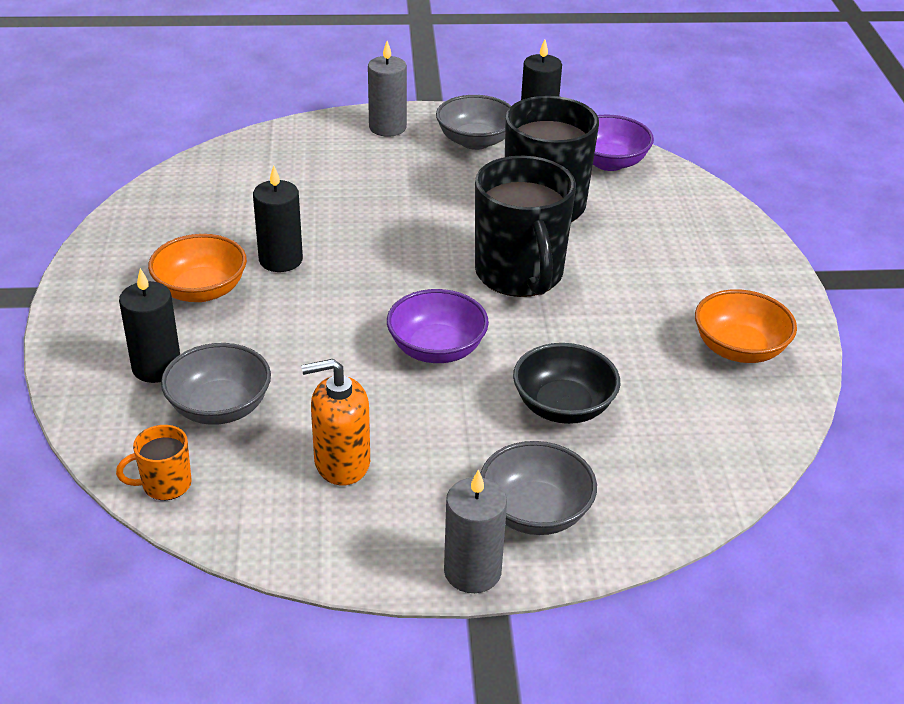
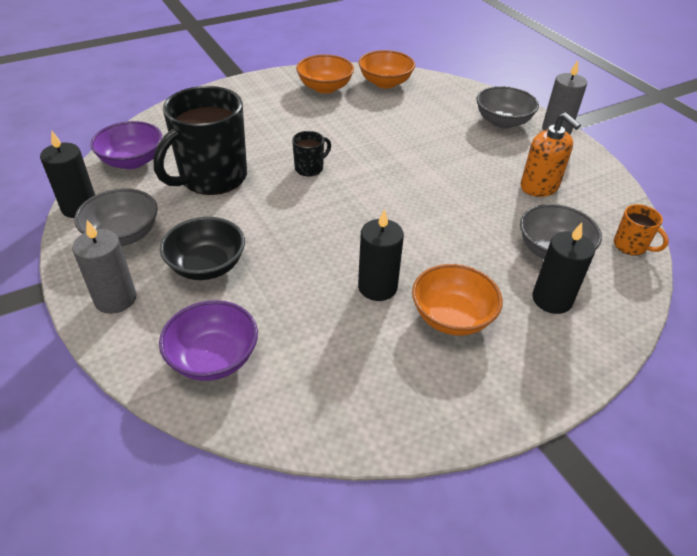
camera: 115 degrees left, 5 degrees up
(436, 349) = (414, 181): purple bowl -> purple bowl (213, 358)
(519, 275) = (310, 168): black mug -> black mug, size x0.44
(563, 406) = (421, 128): black bowl -> black bowl (207, 266)
(733, 421) = (385, 83): none -> orange bowl

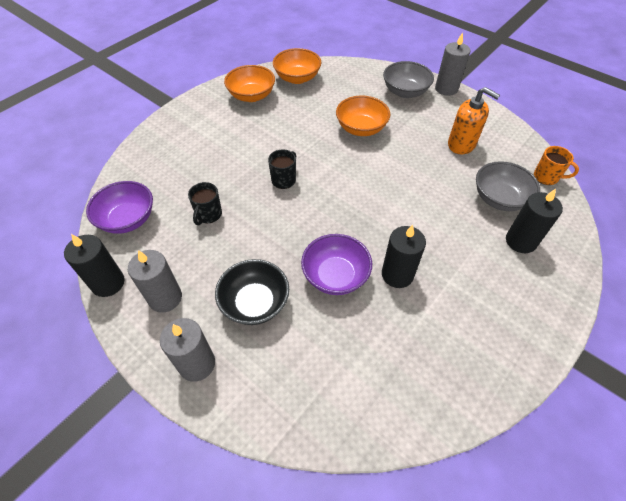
camera: 20 degrees left, 10 degrees up
(123, 235) = (165, 298): grey bowl -> grey candle
(212, 178) = (208, 215): black mug -> black mug, size x0.44
(213, 358) = (311, 388): purple bowl -> purple bowl (335, 276)
(452, 317) = (463, 281): orange bowl -> orange bowl (361, 128)

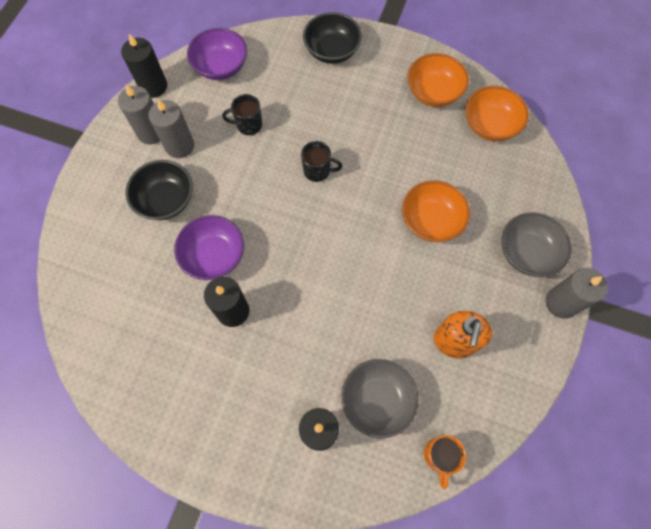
camera: 70 degrees right, 15 degrees up
(170, 139) = (332, 51): none -> black bowl
(197, 364) = (100, 181): grey candle -> grey candle (179, 146)

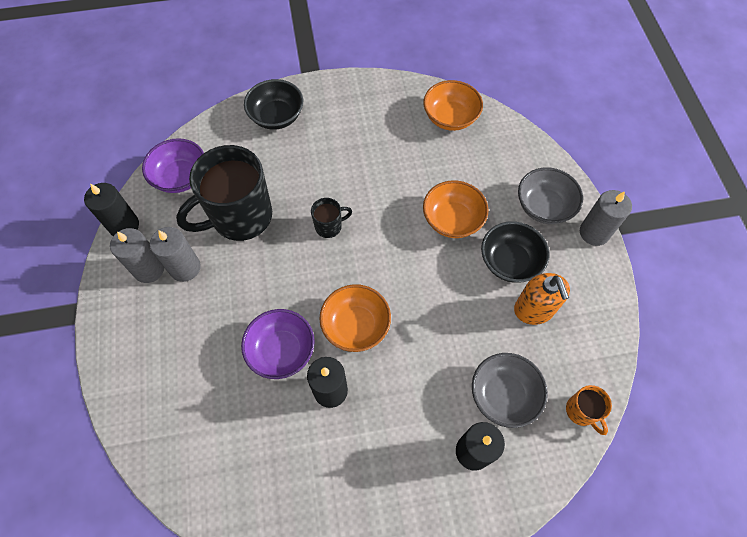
camera: 30 degrees left, 5 degrees down
(166, 200) = (203, 324): black bowl -> black bowl (509, 261)
(248, 125) = (240, 217): black mug -> black mug, size x2.27
(433, 92) = (387, 112): orange bowl -> orange bowl (356, 326)

